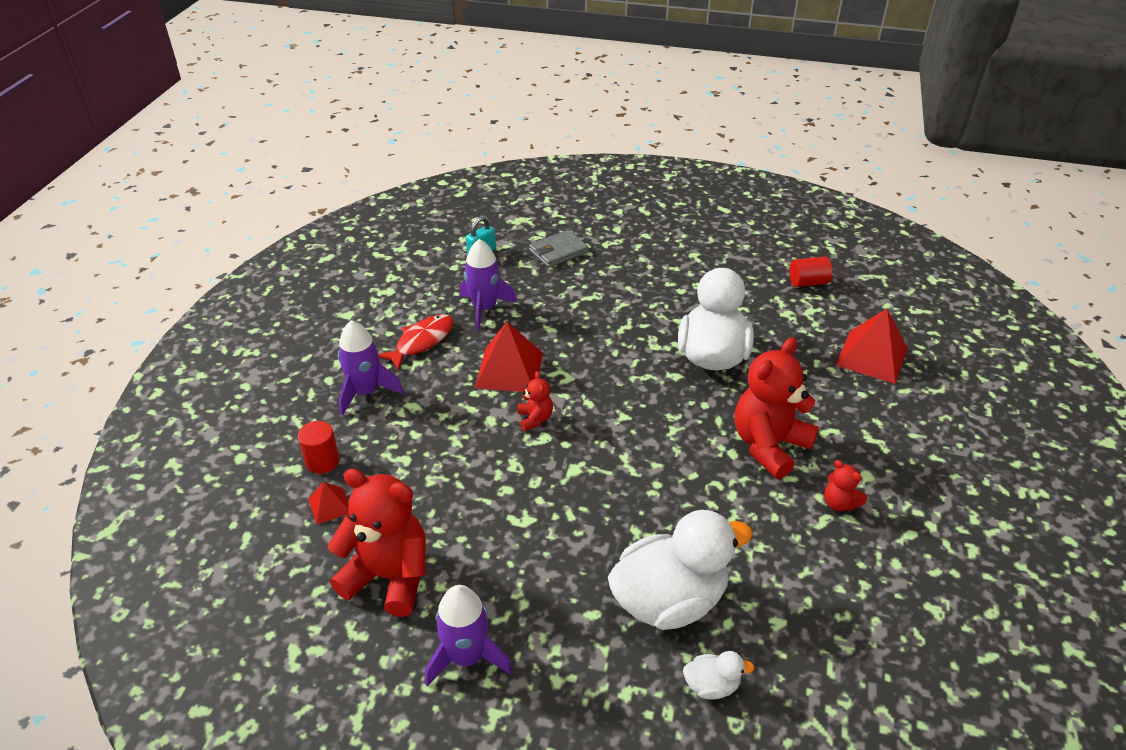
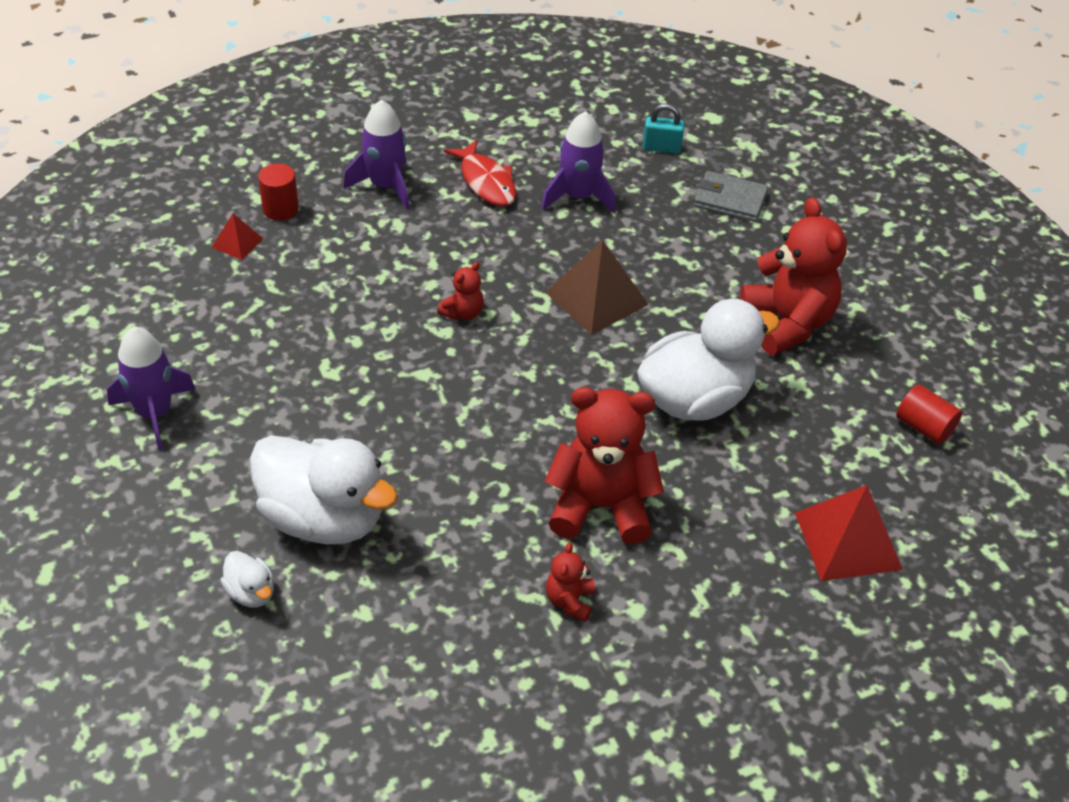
camera: 50 degrees right, 5 degrees up
(389, 576) = (195, 321): red teddy bear -> red teddy bear (787, 323)
(421, 341) = (486, 182): red fish -> red fish turned 60 degrees clockwise
(509, 370) = (510, 260): red pyramid -> none
(584, 350) = (596, 298): none -> brown pyramid

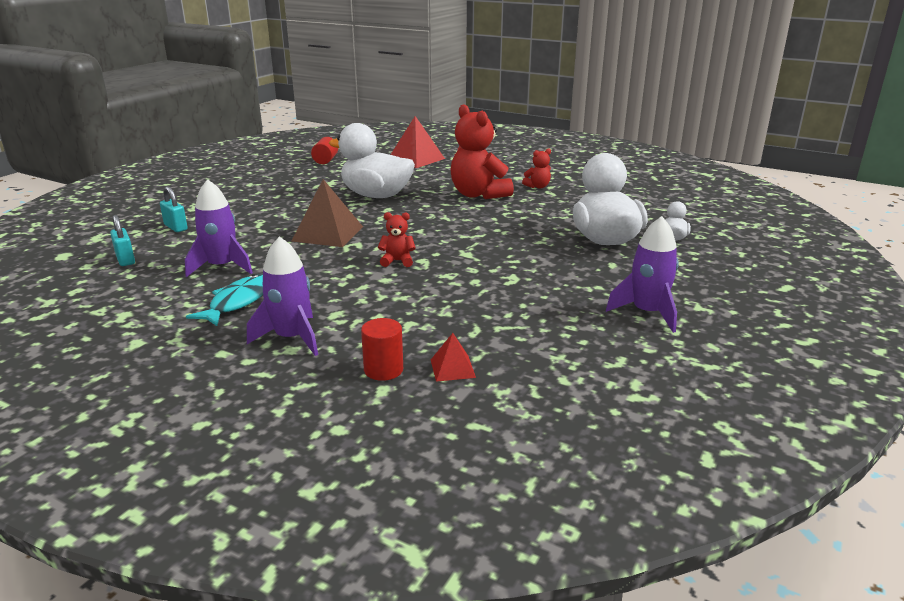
camera: 125 degrees left, 20 degrees down
(486, 182) = (238, 302): red fish -> turquoise fish
(730, 200) = (176, 227): grey wallet -> turquoise padlock
(787, 323) = (285, 192): red teddy bear -> none

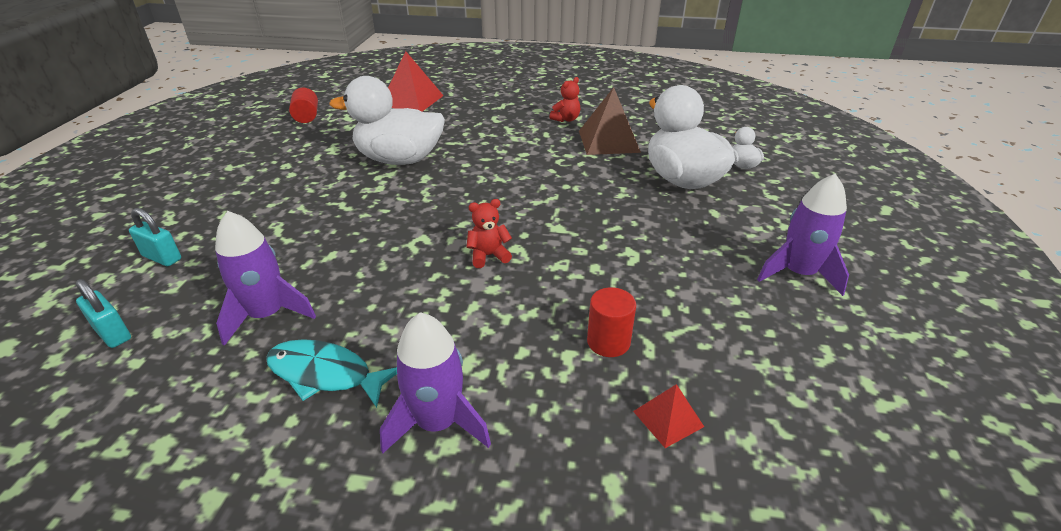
camera: 20 degrees left, 10 degrees up
(238, 302) = (325, 374): turquoise fish -> turquoise fish turned 75 degrees counterclockwise
(327, 233) = (376, 229): brown pyramid -> brown pyramid (608, 141)
(383, 370) = (590, 447): red cylinder -> red cylinder (608, 342)
(478, 194) = (513, 140): red teddy bear -> none

